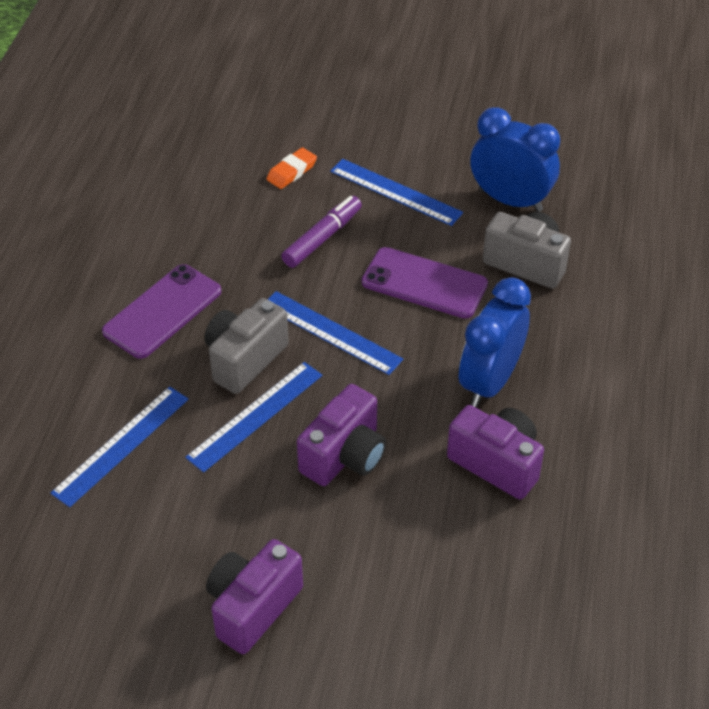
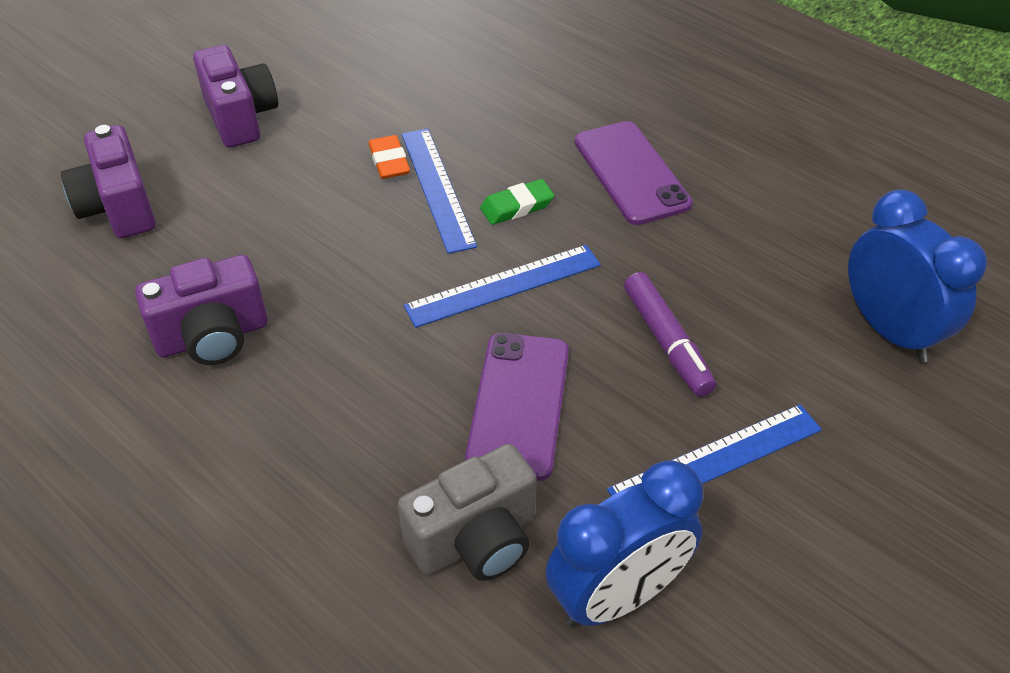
camera: 120 degrees right, 0 degrees up
(121, 445) = (476, 99): blue ruler -> none
(244, 359) = (517, 206): grey camera -> green eraser
(292, 172) = (819, 365): orange eraser -> orange eraser (389, 162)
(344, 456) = (333, 229): purple camera -> purple camera (118, 207)
(424, 283) = (518, 405): purple phone -> purple phone turned 45 degrees counterclockwise
(489, 382) = (318, 388): blue clock -> blue clock (890, 330)

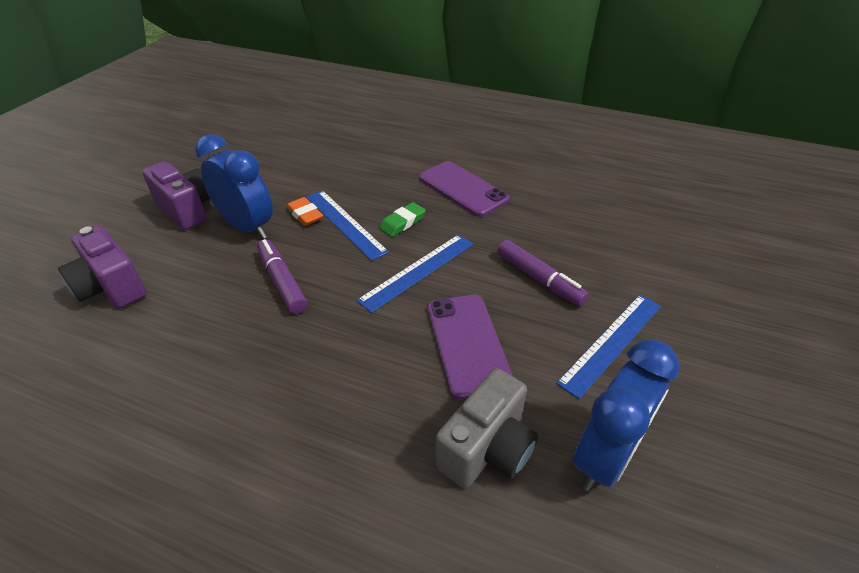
camera: 20 degrees left, 5 degrees down
(213, 337) = (221, 359): purple camera -> none
(321, 253) = (282, 281): none -> purple marker
(890, 330) = (660, 240): blue clock -> blue clock (247, 227)

